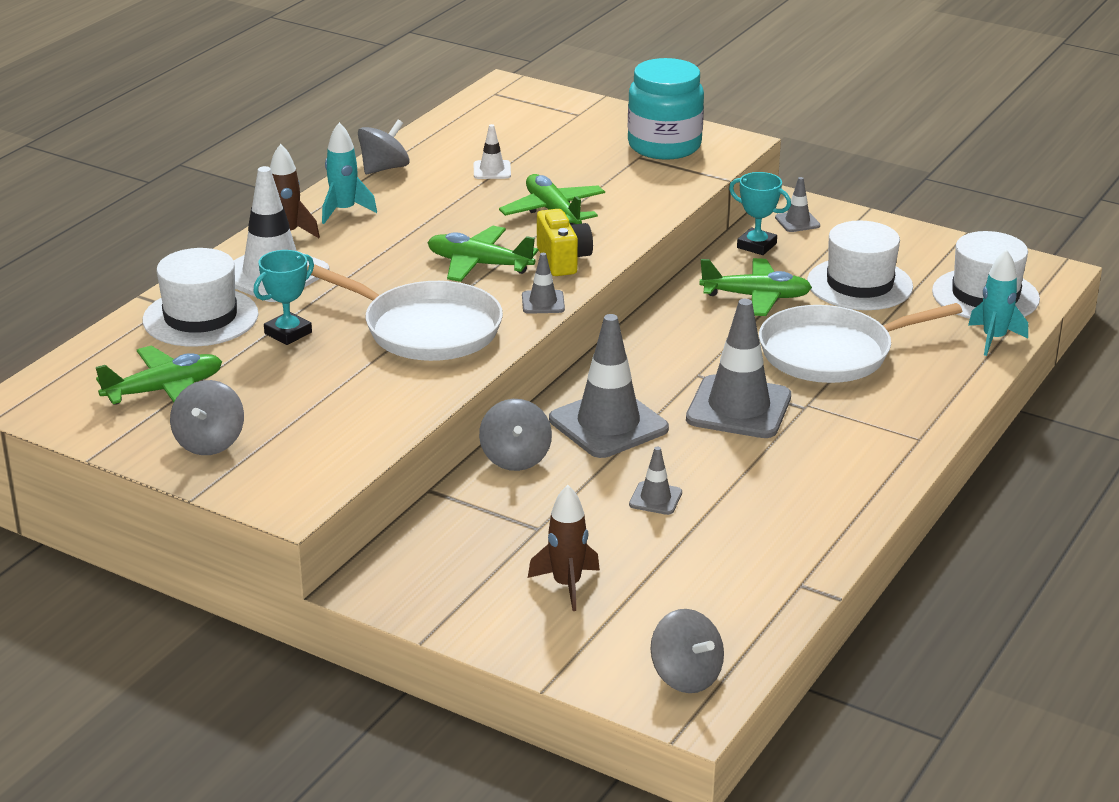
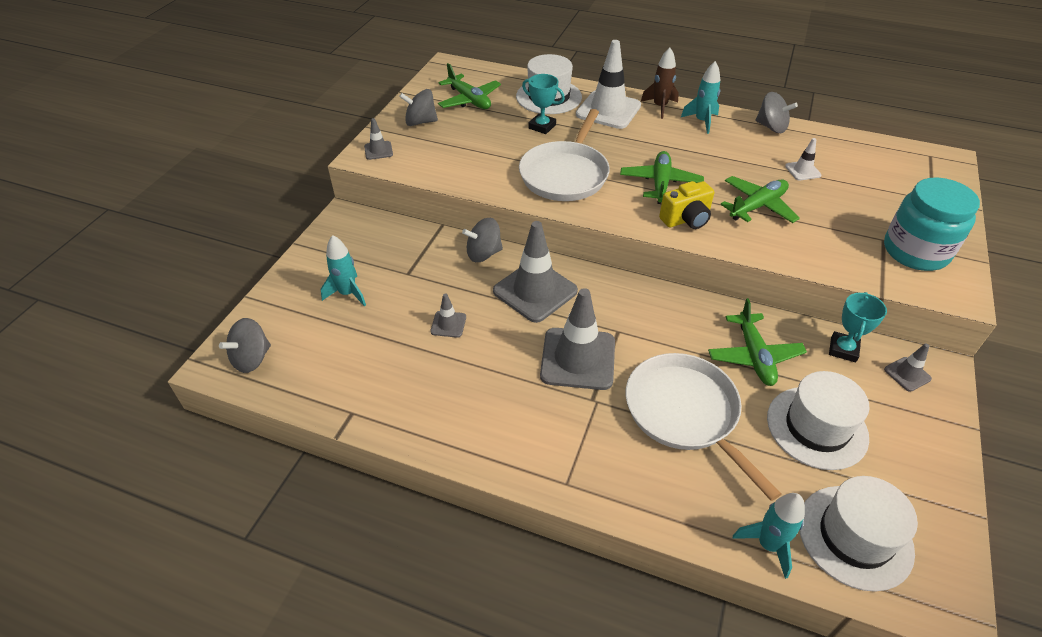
camera: 80 degrees right, 15 degrees up
(543, 302) = (621, 218): grey traffic cone -> grey traffic cone (378, 150)
(566, 585) = (347, 293): brown rocket -> turquoise rocket

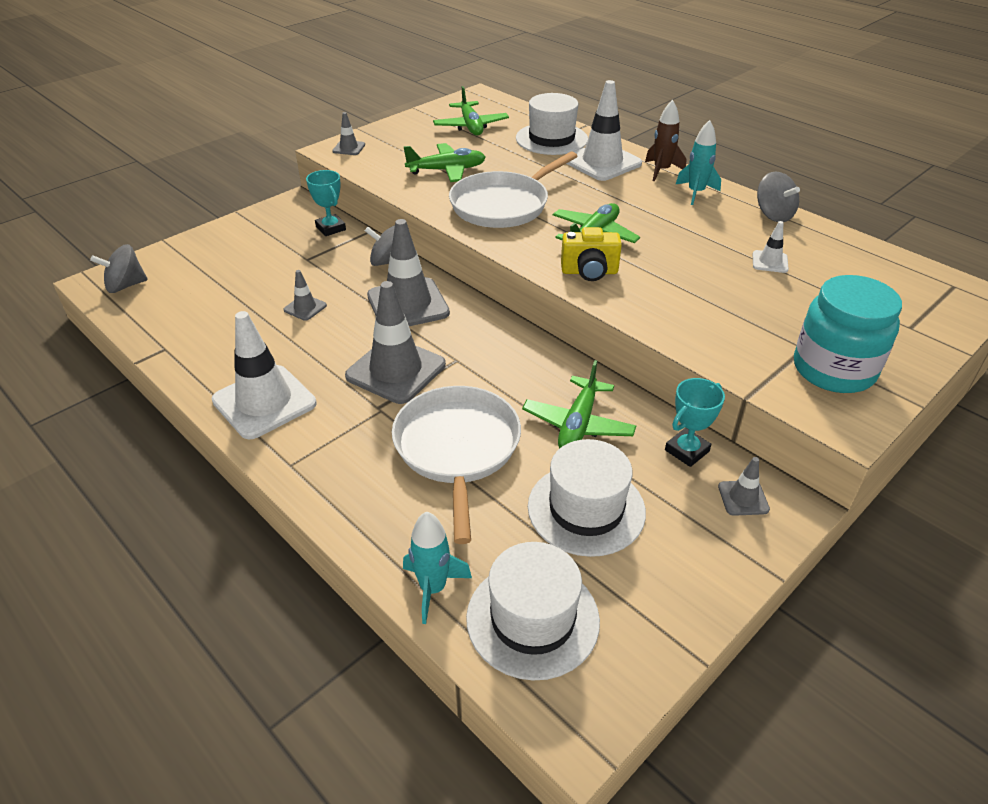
camera: 25 degrees right, 5 degrees down
(347, 293) = (243, 260): turquoise rocket -> none
(420, 122) = (408, 134): grey spinning top -> none
(492, 432) = (264, 402): none -> white traffic cone
(542, 126) = (520, 162): turquoise trophy -> turquoise trophy (330, 228)
(757, 206) = (681, 280): green plane -> green plane (447, 170)

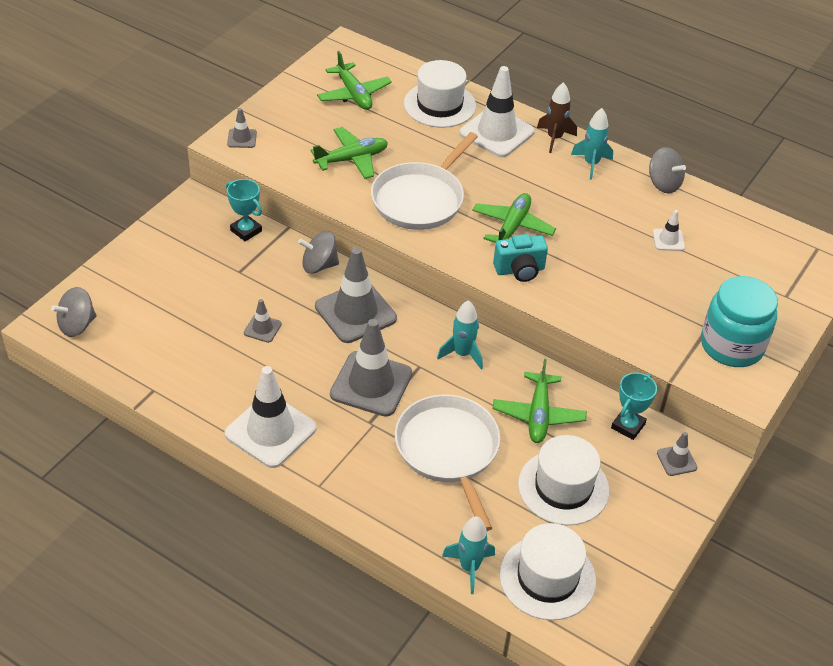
camera: 15 degrees left, 5 degrees up
(509, 354) = (462, 354): none -> turquoise rocket
(589, 272) = (519, 270): yellow camera -> turquoise camera

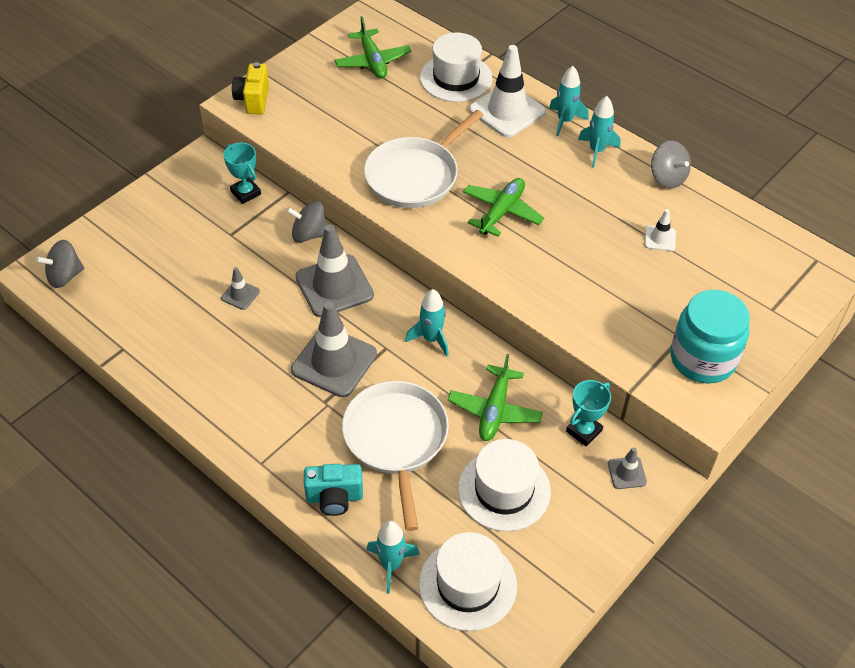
camera: 10 degrees right, 5 degrees up
(242, 138) = (253, 100): grey traffic cone -> yellow camera
(270, 431) = (225, 401): white traffic cone -> none
(352, 159) = (356, 129): green plane -> none
(519, 270) = (499, 258): turquoise camera -> turquoise camera (334, 498)
(554, 138) = (565, 121): brown rocket -> turquoise rocket

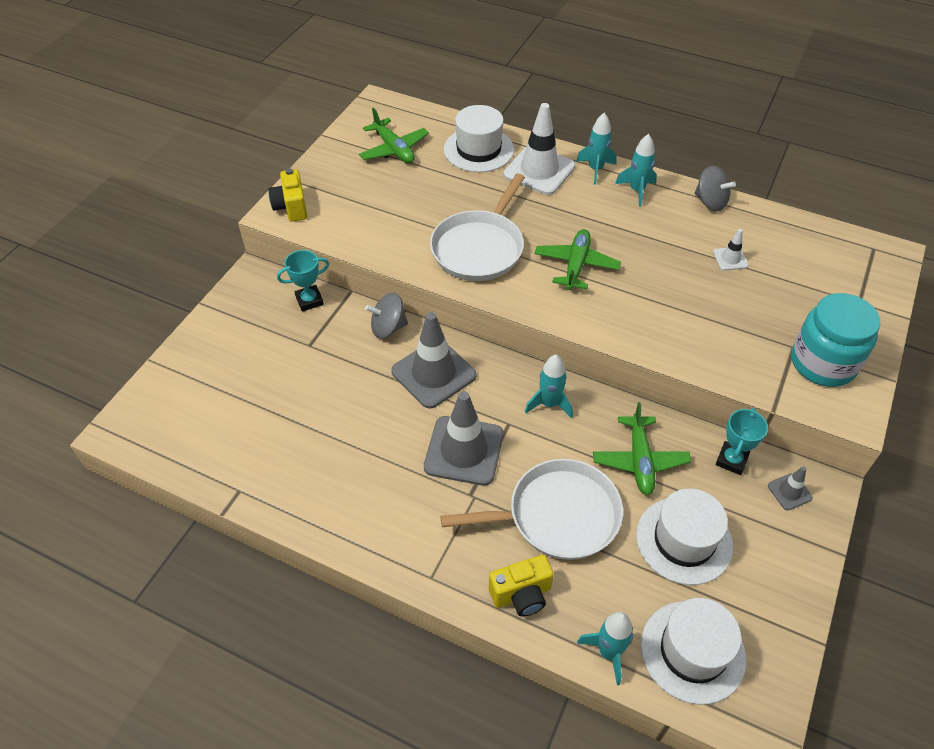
camera: 15 degrees left, 0 degrees up
(65, 276) = (150, 427): grey spinning top -> none
(240, 295) = (342, 404): grey traffic cone -> none
(246, 193) = (309, 300): turquoise trophy -> turquoise trophy turned 60 degrees counterclockwise
(334, 498) = (521, 594): turquoise camera -> yellow camera
(396, 439) = (557, 515): white pan -> white pan turned 105 degrees clockwise

